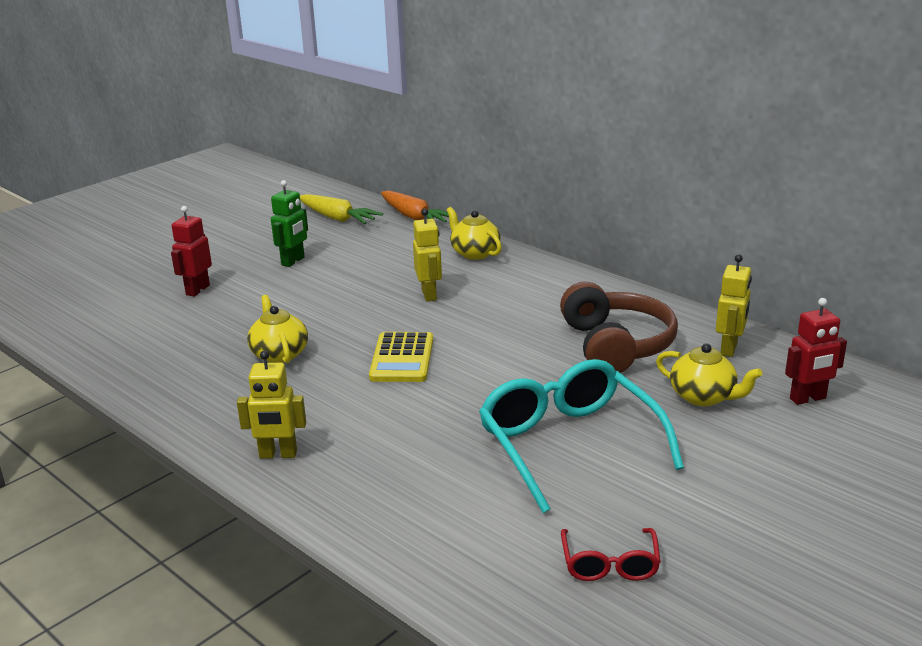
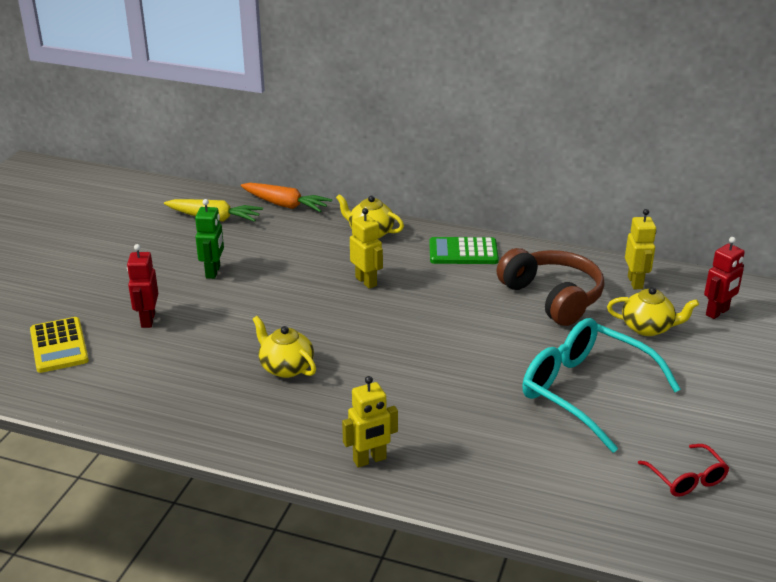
camera: 25 degrees left, 5 degrees up
(402, 358) = (395, 347): yellow calculator -> yellow calculator (59, 346)
(555, 286) = (463, 252): none -> green calculator

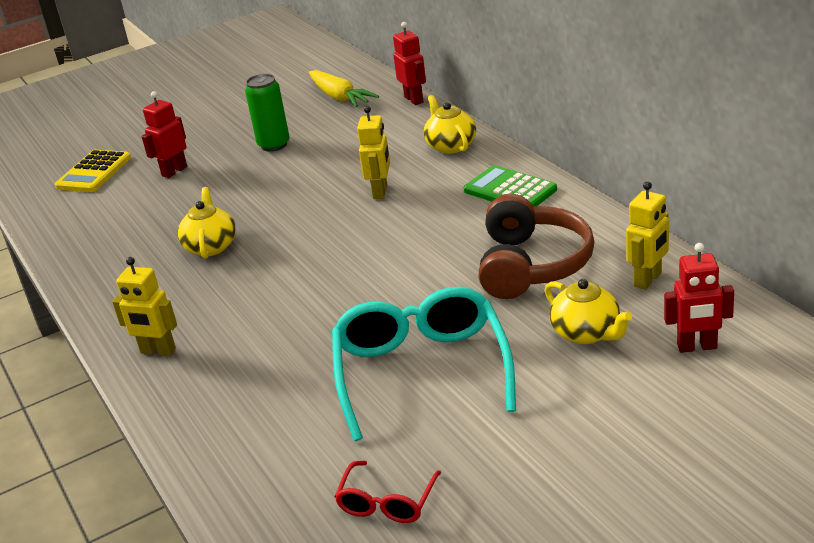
camera: 45 degrees right, 0 degrees up
(213, 272) = (274, 145): green robot -> green can
(285, 205) = (414, 99): orange carrot -> red robot

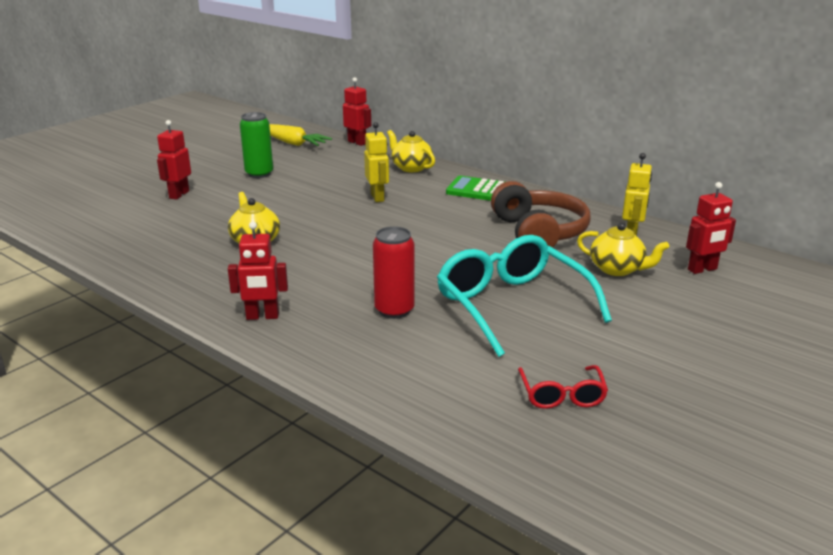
camera: 25 degrees left, 5 degrees down
(94, 172) = (98, 199): yellow calculator -> none
(158, 351) = (262, 316): yellow robot -> red robot
(291, 361) = (394, 310): none -> red can

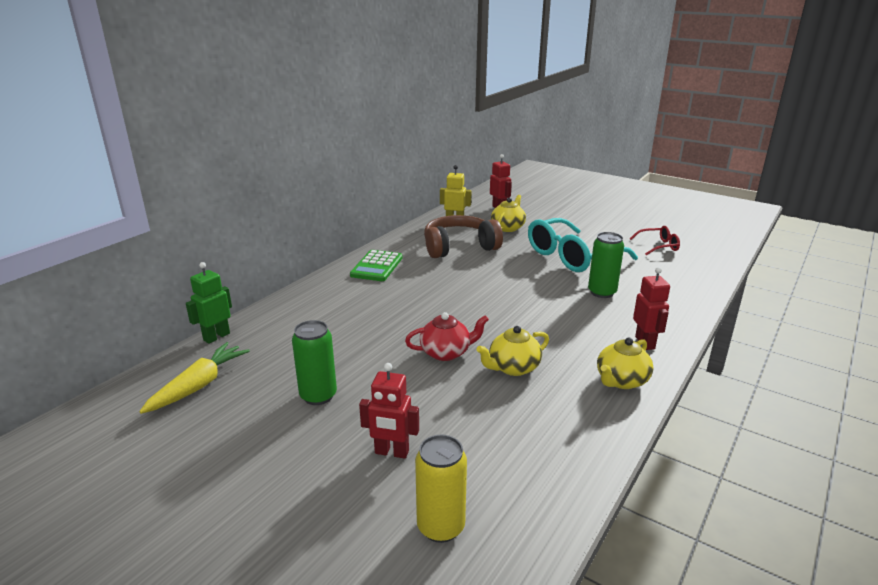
camera: 95 degrees left, 0 degrees up
(100, 206) = (441, 527): none -> yellow can
(295, 216) = (446, 352): none -> red teapot
(357, 142) = (216, 337): red robot -> green robot
(377, 197) = (394, 312): yellow robot -> none
(394, 310) = (602, 292): red can -> green can
(411, 167) = (312, 299): yellow teapot -> yellow teapot (621, 381)

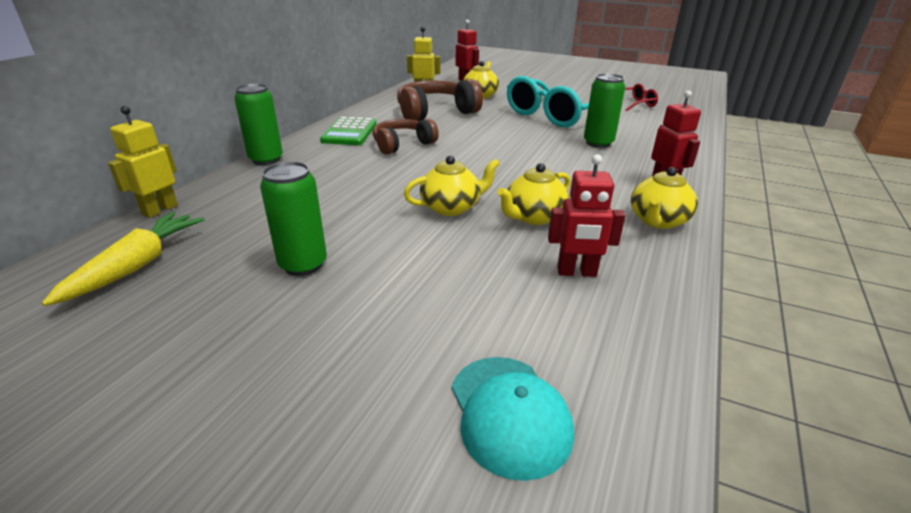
camera: 10 degrees left, 5 degrees up
(216, 337) = (160, 210): green robot -> yellow robot
(302, 292) = (266, 159): none -> green can
(391, 452) = (415, 323): red robot -> red robot (576, 272)
(420, 283) = (402, 144): none -> brown headphones
(441, 527) = (509, 414): yellow can -> turquoise cap
(446, 352) = (451, 207): red teapot -> yellow teapot

